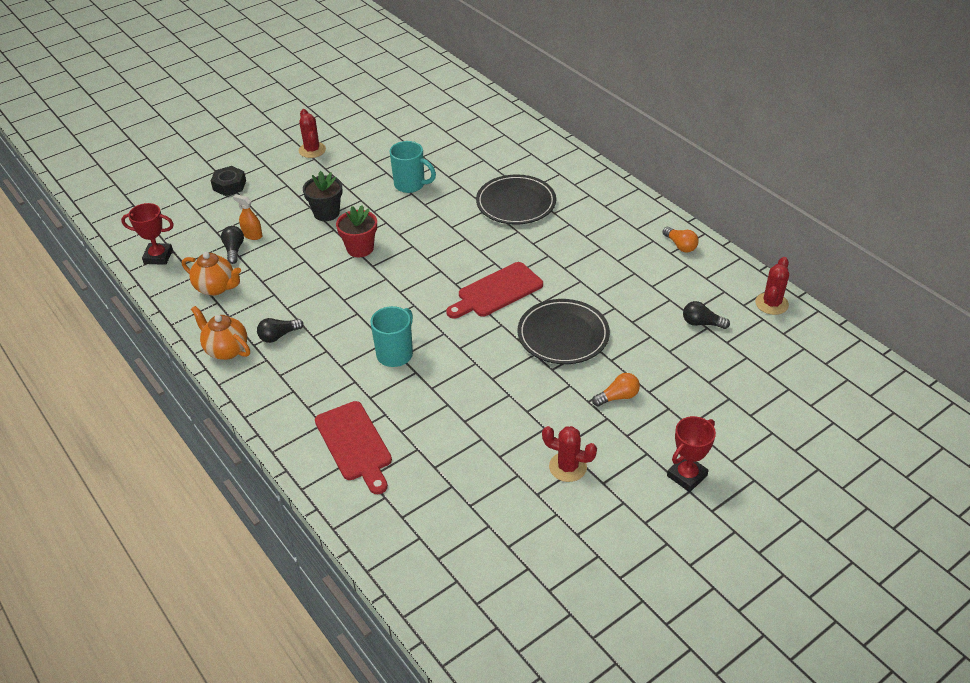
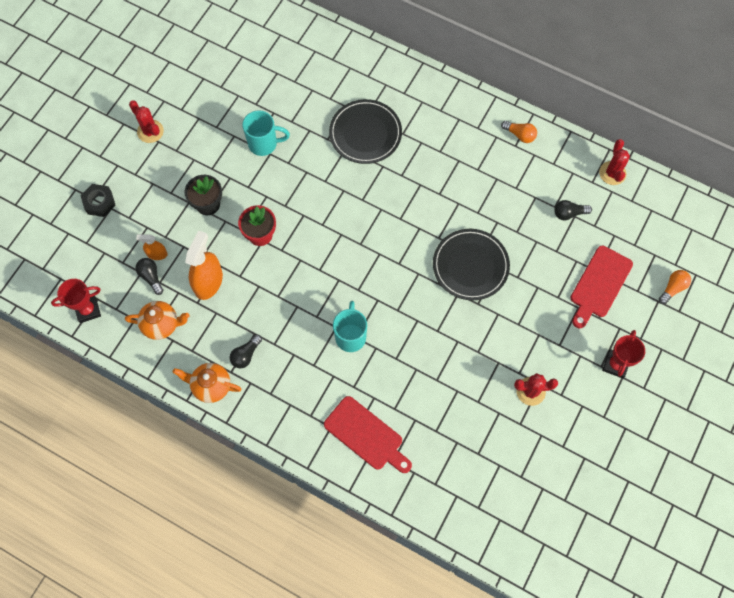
camera: 25 degrees left, 25 degrees up
(284, 269) = (208, 282): none -> orange spray bottle
(497, 291) = (398, 240): red cutting board -> red cutting board (599, 284)
(618, 397) = (538, 311): orange light bulb -> orange light bulb (673, 288)

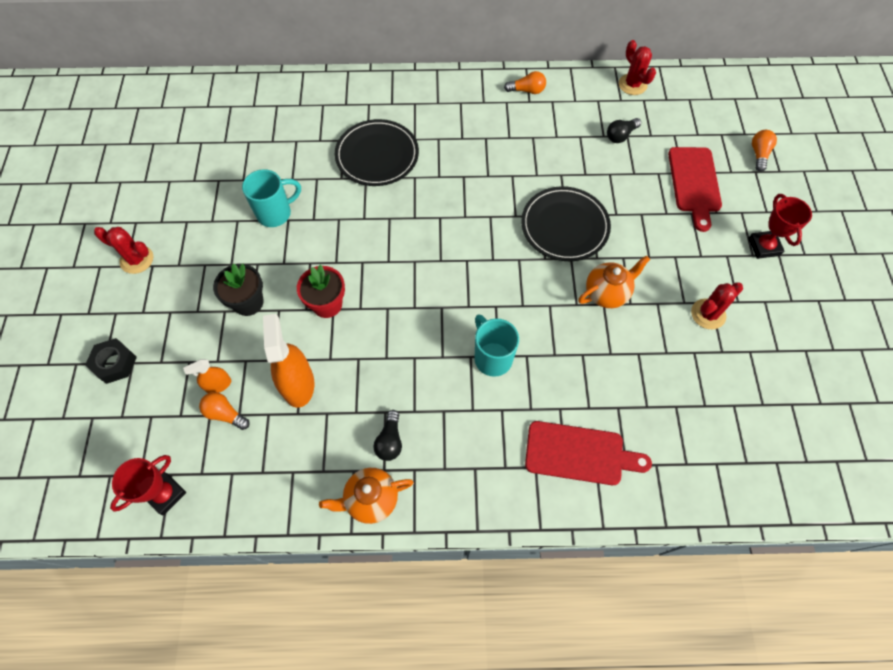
camera: 30 degrees left, 5 degrees down
(151, 277) = (225, 414): black light bulb -> orange light bulb
(162, 325) = (269, 461): orange teapot -> orange teapot (606, 293)

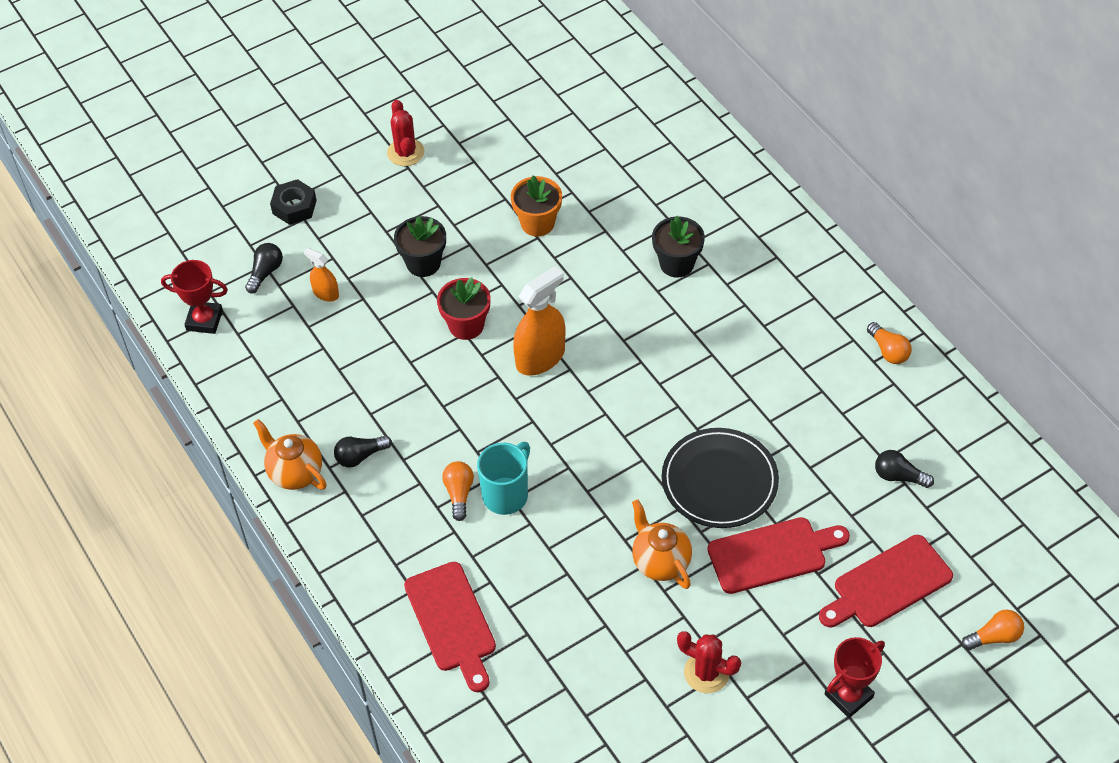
camera: 60 degrees right, 10 degrees down
(159, 419) = (265, 272): none -> black light bulb
(225, 414) = (302, 316): orange light bulb -> orange light bulb (459, 493)
(276, 213) = (537, 223): turquoise mug -> orange flower pot
(298, 384) = (367, 352): orange spray bottle -> orange spray bottle (540, 357)
(377, 155) = (676, 264): black plate -> black flower pot
(606, 293) = (660, 562): orange teapot -> orange teapot turned 150 degrees counterclockwise
(632, 84) = (994, 452): red cactus -> none
(638, 229) = (772, 554): none -> red cutting board

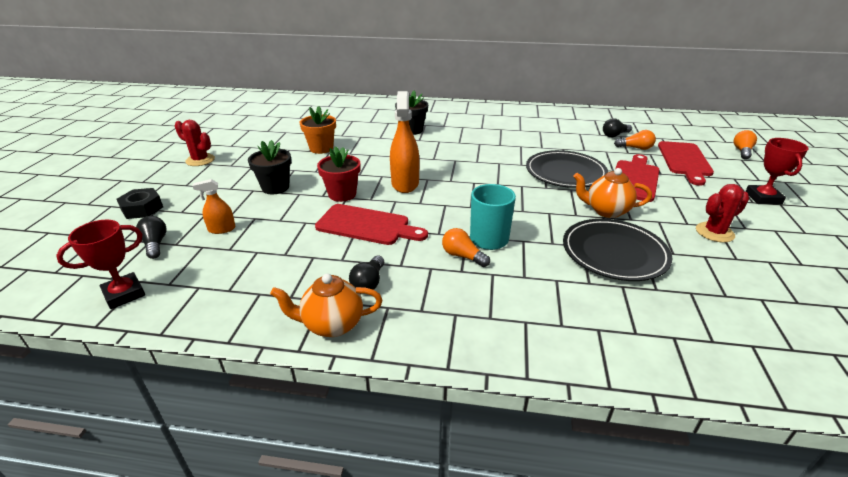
camera: 50 degrees left, 20 degrees down
(452, 621) = (578, 316): red cutting board -> red cutting board (367, 225)
(579, 604) = (614, 252): none -> black plate
(888, 351) = (537, 113): orange light bulb -> orange light bulb (635, 148)

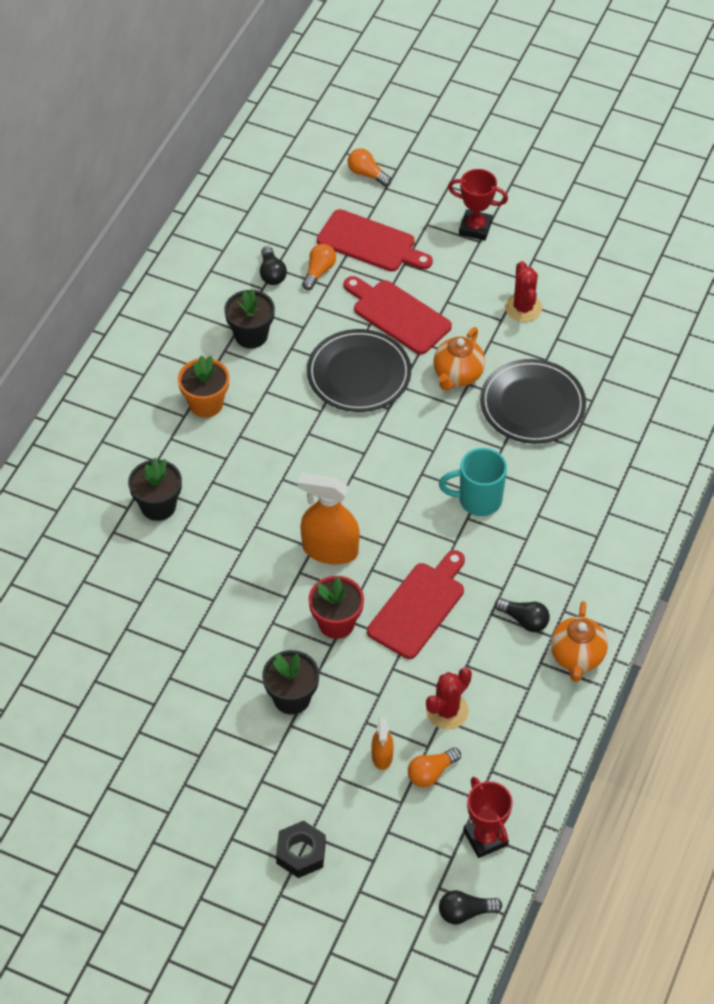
camera: 75 degrees left, 20 degrees up
(155, 244) = (395, 823): black light bulb -> black light bulb (465, 912)
(200, 160) = (166, 798): red cactus -> red cactus (447, 711)
(321, 148) = (182, 634): orange flower pot -> orange flower pot (206, 404)
(462, 256) = (502, 531): orange light bulb -> orange light bulb (431, 773)
(559, 136) = (251, 335): none -> black flower pot

